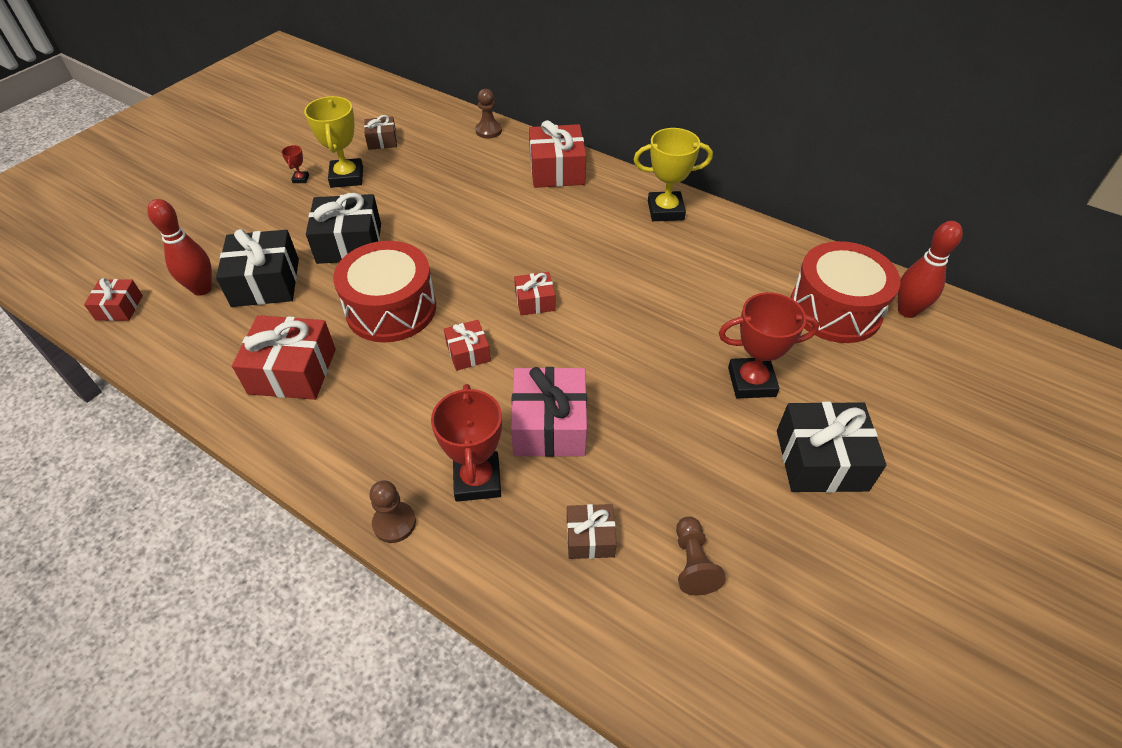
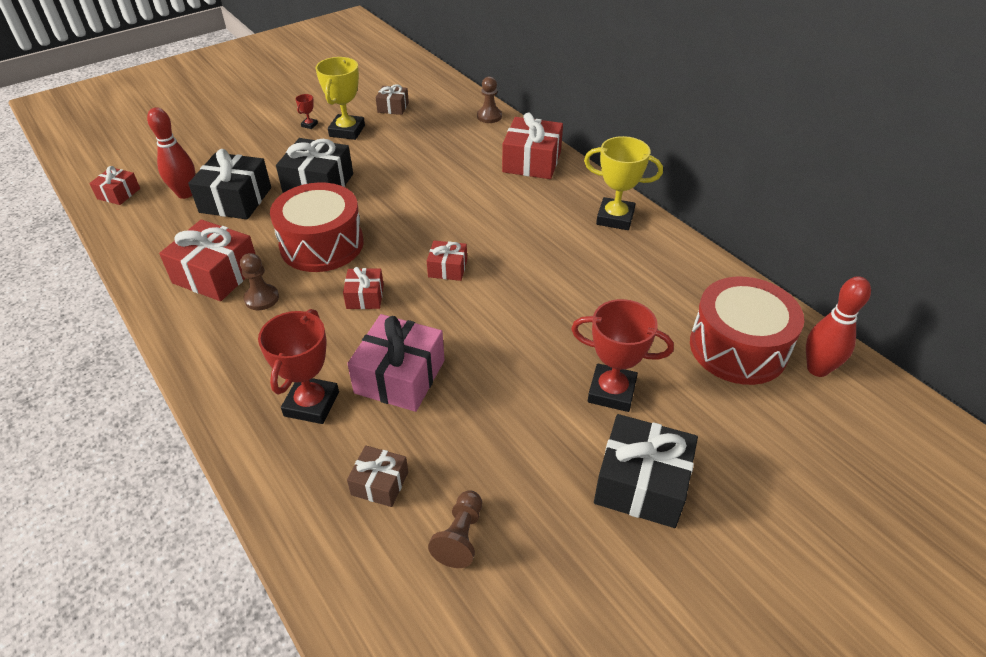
camera: 20 degrees right, 5 degrees down
(394, 523) = (224, 418): brown pawn -> brown pawn (261, 298)

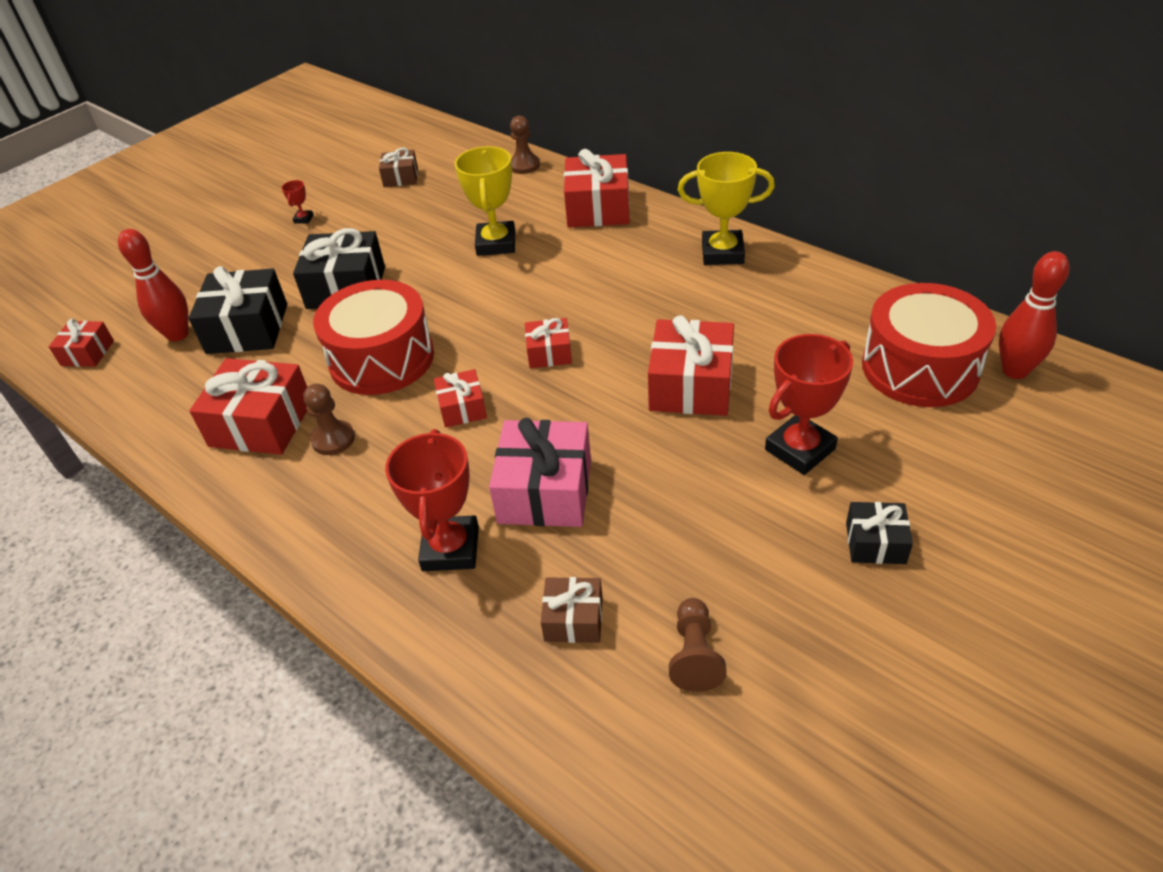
camera: 10 degrees left, 0 degrees up
(347, 131) = (355, 217): yellow trophy -> yellow trophy (496, 243)
(546, 319) = (691, 385): none -> red gift
(611, 392) = (800, 449): red trophy -> red trophy turned 45 degrees counterclockwise
(641, 484) = (875, 543): black gift -> black gift, size x0.55

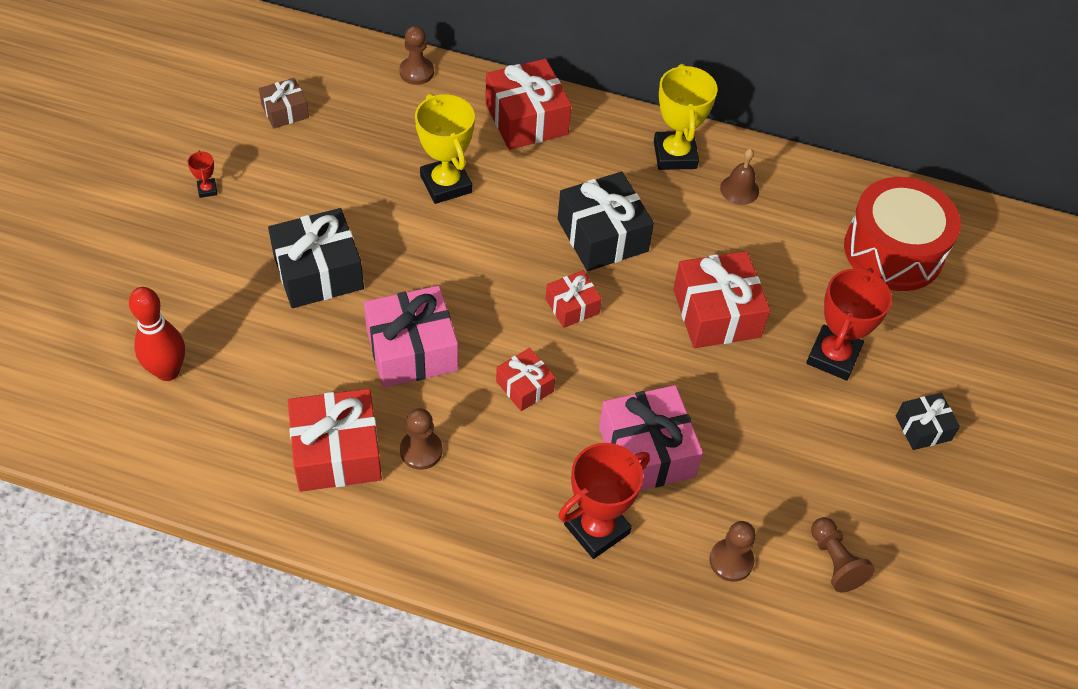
camera: 30 degrees left, 10 degrees up
(87, 353) = (77, 418): red gift -> none
(247, 328) = (242, 346): black gift -> black gift (602, 235)
(382, 358) = (412, 350): red drum -> pink gift
(450, 548) = (596, 529): red trophy -> red trophy turned 75 degrees clockwise
(573, 619) = (731, 561): brown gift -> brown pawn
(722, 253) = (675, 155): yellow trophy -> yellow trophy turned 75 degrees counterclockwise
(773, 289) = (739, 189): none -> brown bell
(1015, 371) = (965, 238): red bowling pin -> none

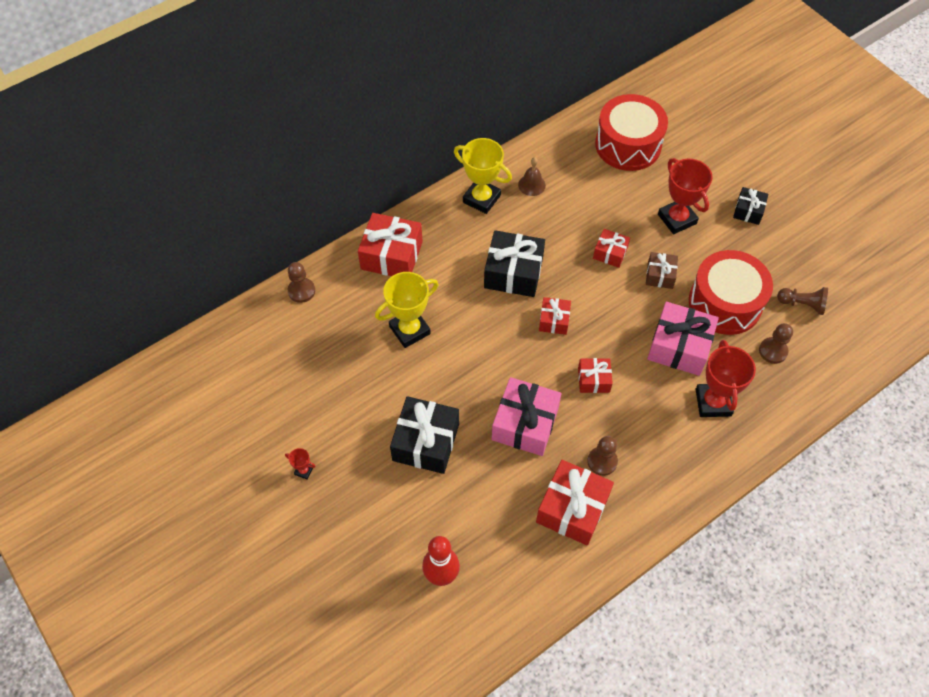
camera: 50 degrees left, 5 degrees up
(285, 111) = (271, 386): brown gift -> brown gift (660, 275)
(446, 184) = (409, 330): yellow trophy -> yellow trophy turned 45 degrees counterclockwise
(716, 313) = (610, 253): red gift -> red gift, size x0.55
(755, 470) = (725, 303): none -> red drum

